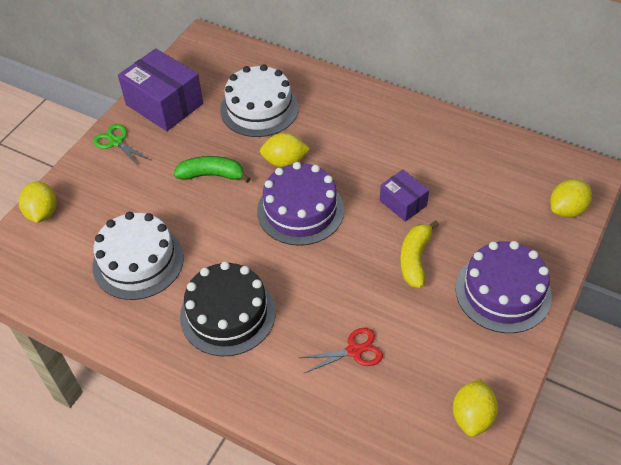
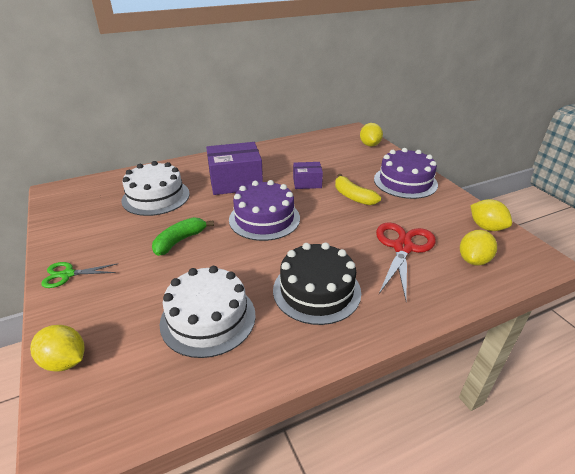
camera: 55 degrees left, 15 degrees down
(164, 104) = (77, 233): purple box -> purple box (235, 182)
(285, 162) = (216, 207): yellow lemon -> yellow lemon (473, 260)
(354, 351) = (402, 248): red scissors -> red scissors, size x1.74

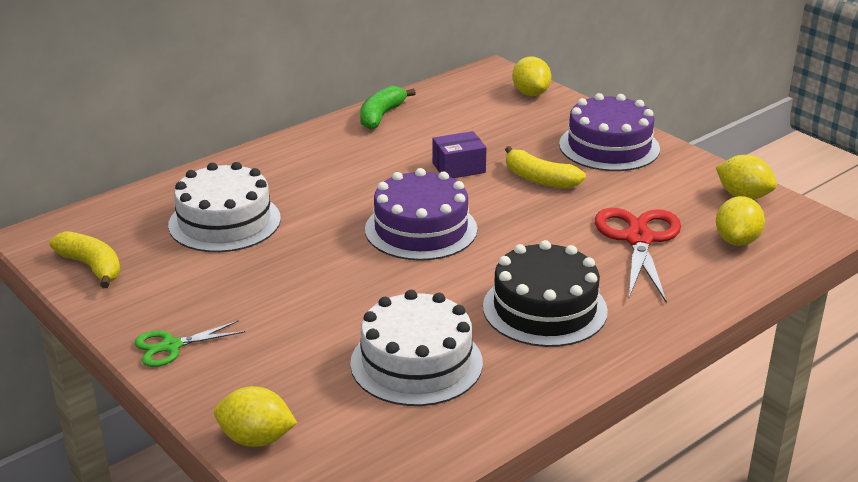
camera: 15 degrees left, 5 degrees down
(66, 213) = (92, 267): none -> yellow banana
(179, 241) = (310, 278): green banana -> green banana (381, 116)
(235, 182) = (342, 181): purple box -> none

